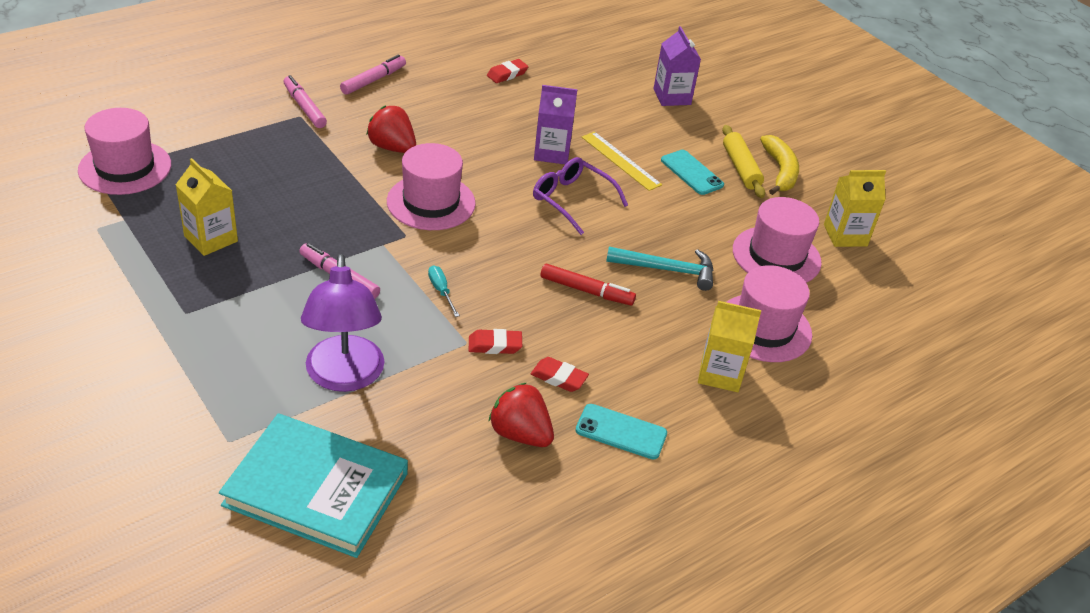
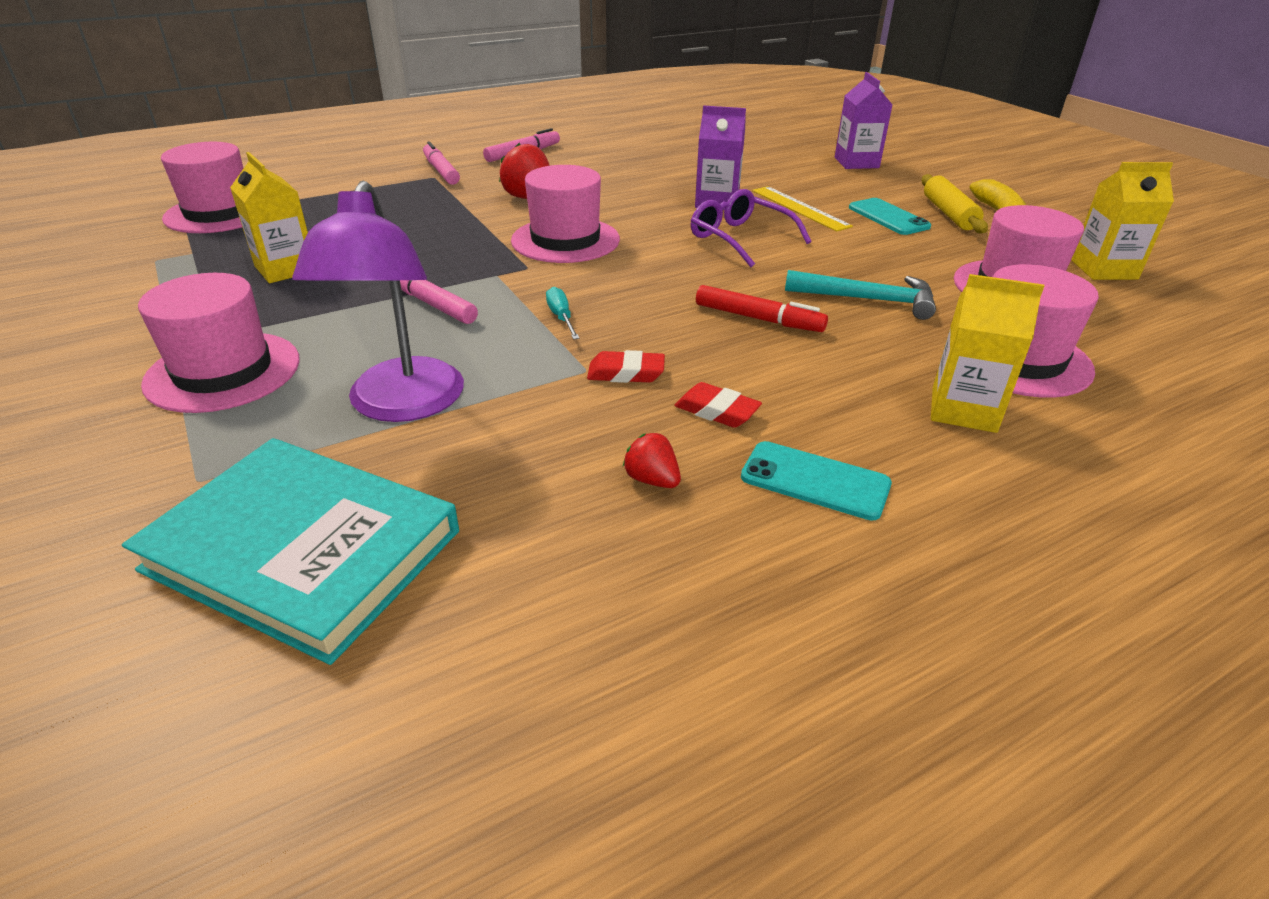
camera: 10 degrees right, 5 degrees down
(206, 348) = (223, 371): none -> pink hat
(507, 74) = (670, 149): red eraser -> none
(520, 434) = (652, 480): red strawberry -> red strawberry, size x0.56

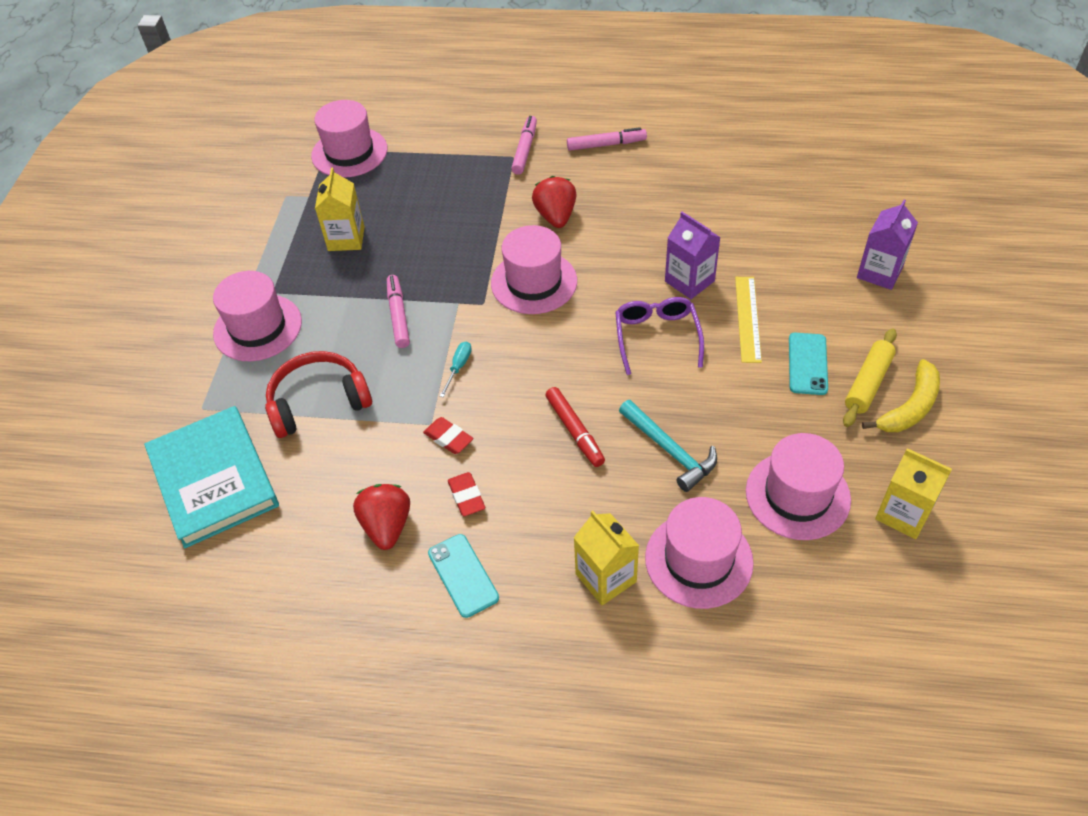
camera: 40 degrees right, 15 degrees up
(402, 405) = (318, 402): purple lamp -> red headphones
(652, 480) = (387, 526): red strawberry -> red strawberry, size x1.78

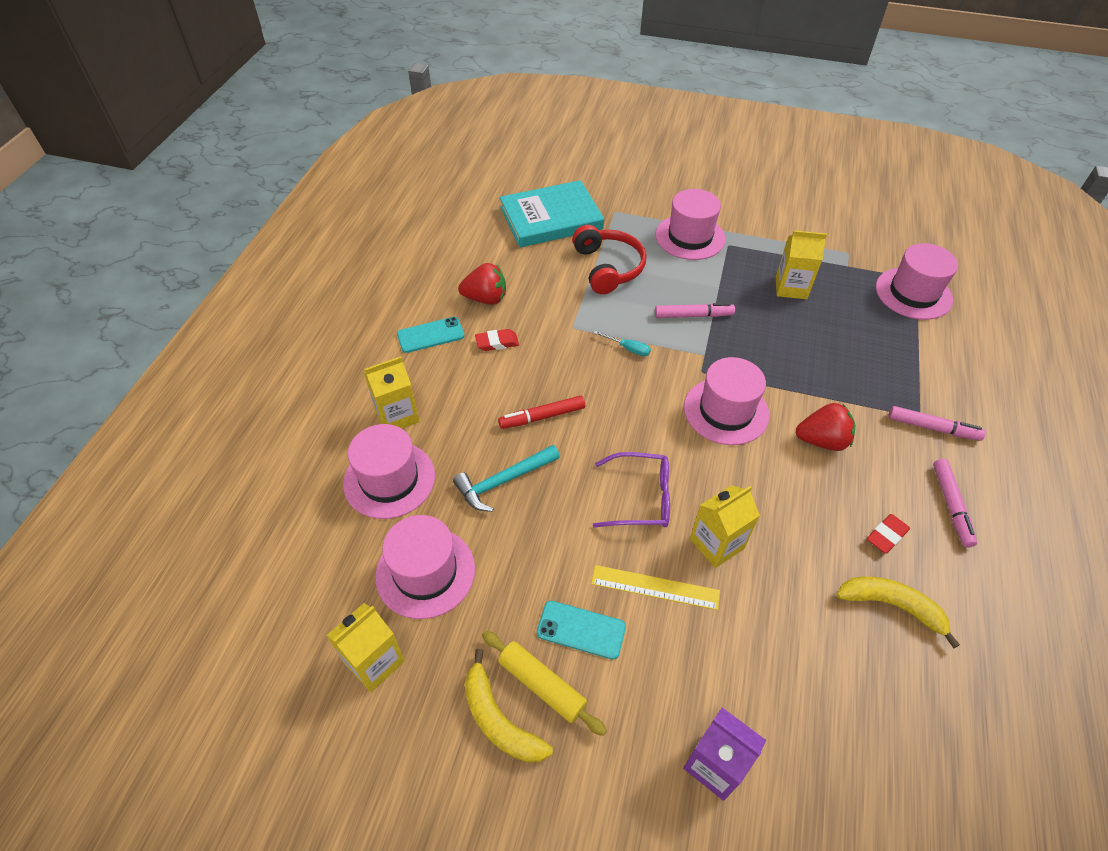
camera: 95 degrees right, 0 degrees up
(448, 438) = (555, 337): red eraser -> red eraser (886, 535)
(689, 281) = (717, 543): purple carton -> yellow carton
(711, 180) = (892, 606): none -> yellow banana

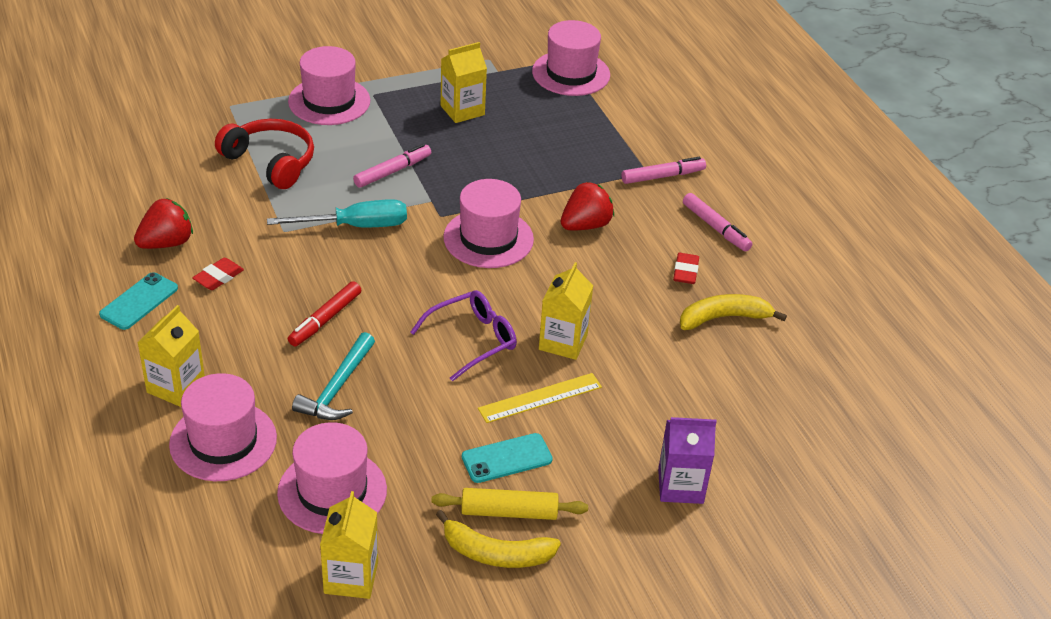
camera: 40 degrees left, 10 degrees down
(551, 218) = (165, 138): turquoise book -> none
(628, 348) = (355, 226): turquoise screwdriver -> turquoise screwdriver, size x2.01

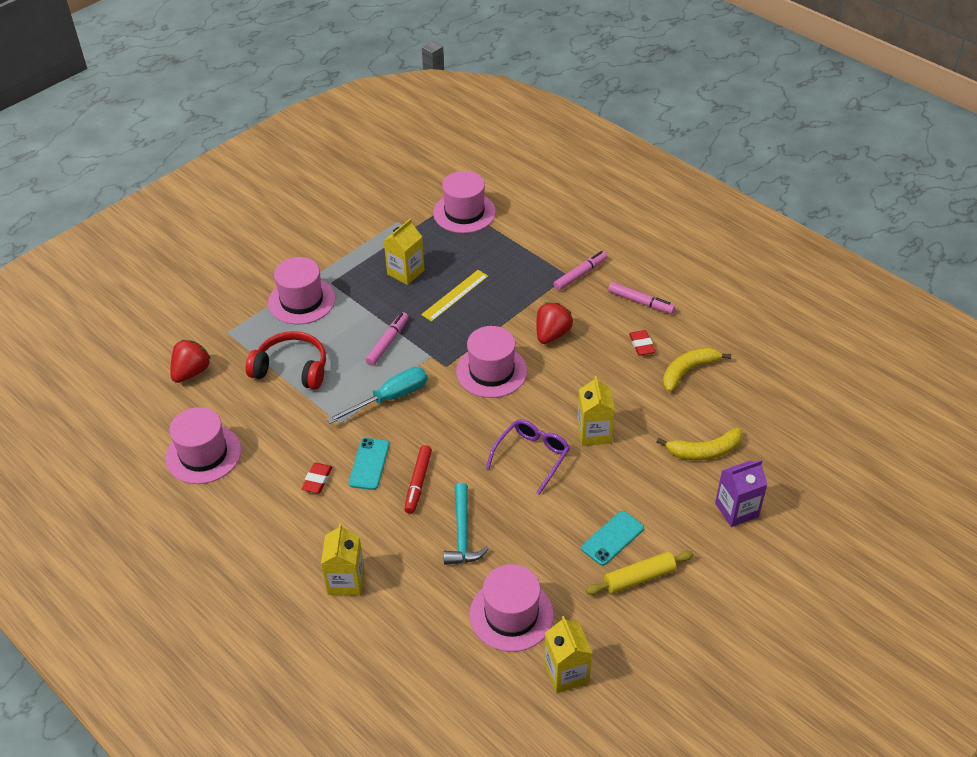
camera: 20 degrees left, 5 degrees up
(139, 301) = (271, 524): turquoise phone -> turquoise phone (369, 464)
(166, 243) = (258, 467): red strawberry -> red strawberry (191, 372)
(223, 441) = (409, 609): pink hat -> pink hat (203, 454)
(495, 553) = (650, 612): yellow banana -> yellow banana (704, 451)
(540, 398) = (605, 482): yellow ruler -> yellow ruler (455, 295)

